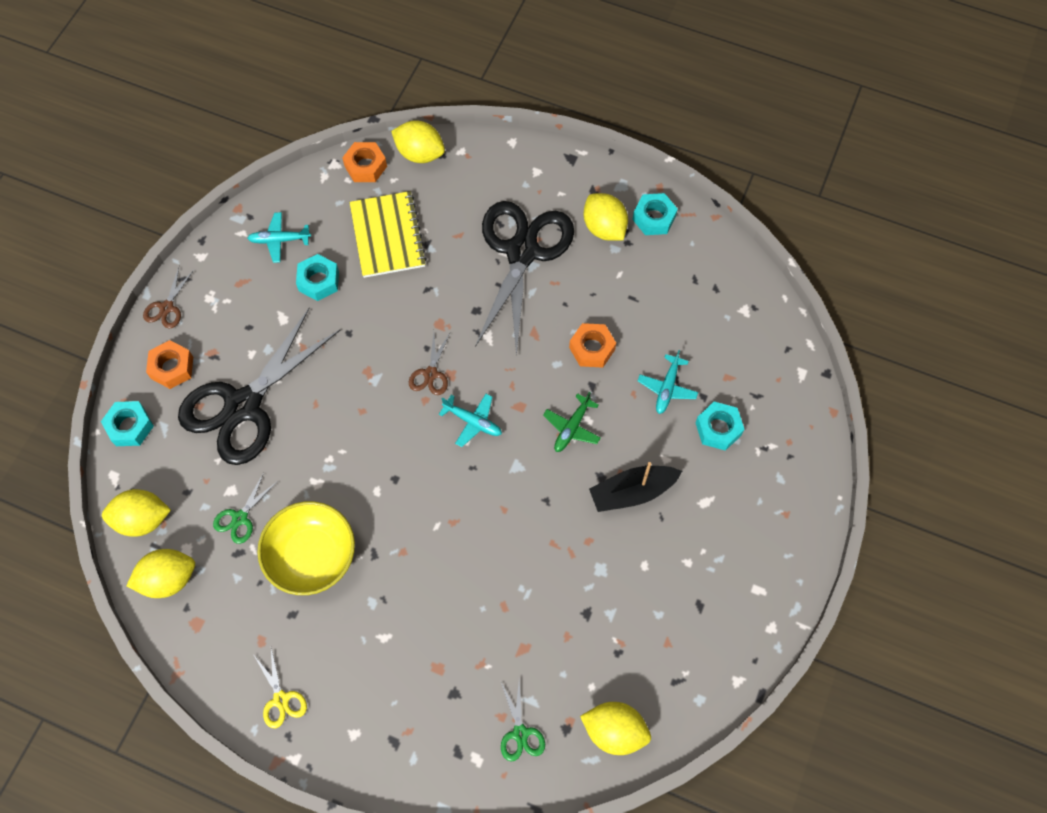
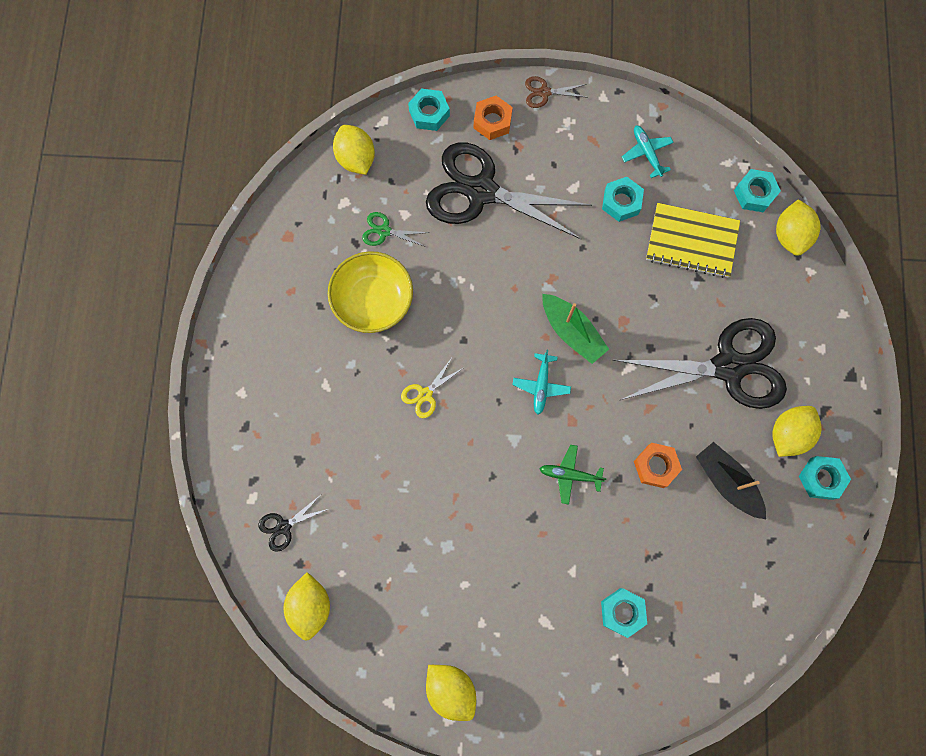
camera: 70 degrees right, 10 degrees up
(168, 579) = (315, 200): yellow lemon -> yellow lemon (451, 689)
(281, 699) = (250, 326): yellow scissors -> yellow scissors (425, 394)
(365, 166) = (754, 194): orange nut -> turquoise nut
(387, 236) = (691, 241): yellow notebook -> yellow notebook turned 45 degrees clockwise
(430, 374) = (572, 332): brown scissors -> green boat
(520, 733) = (284, 526): green scissors -> black scissors
(632, 492) = (528, 551): black boat -> black boat (727, 482)
(667, 388) = (644, 550): turquoise plane -> none

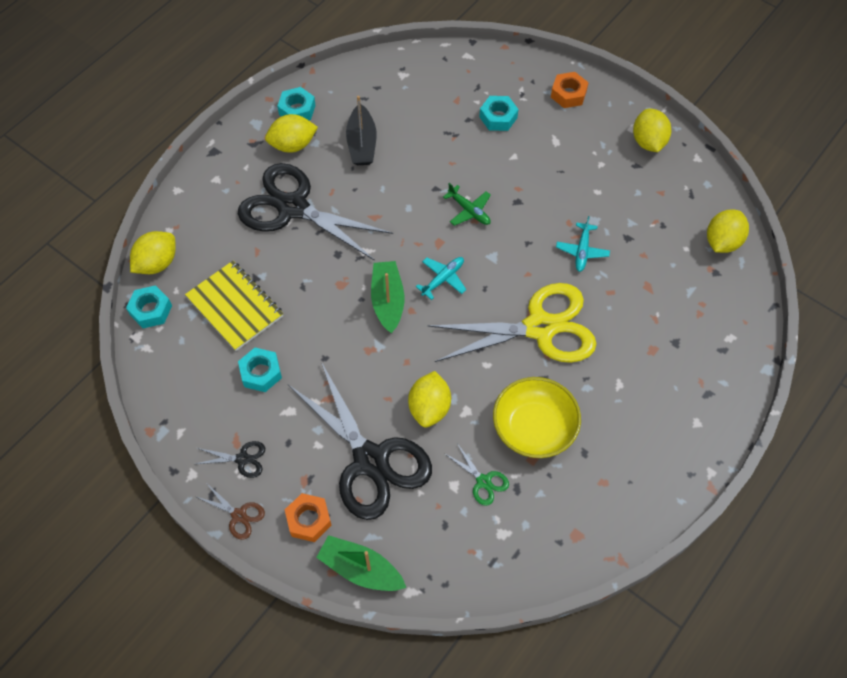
camera: 145 degrees left, 15 degrees down
(284, 526) = (714, 303): black scissors -> black scissors (242, 459)
(356, 159) = (463, 570): yellow lemon -> yellow lemon (429, 408)
(425, 394) = (540, 328): yellow scissors -> yellow scissors, size x2.48
(429, 113) = (360, 569): turquoise nut -> green boat
(646, 153) = (202, 399): turquoise plane -> turquoise plane (582, 251)
(655, 466) = (402, 180): orange nut -> orange nut (568, 94)

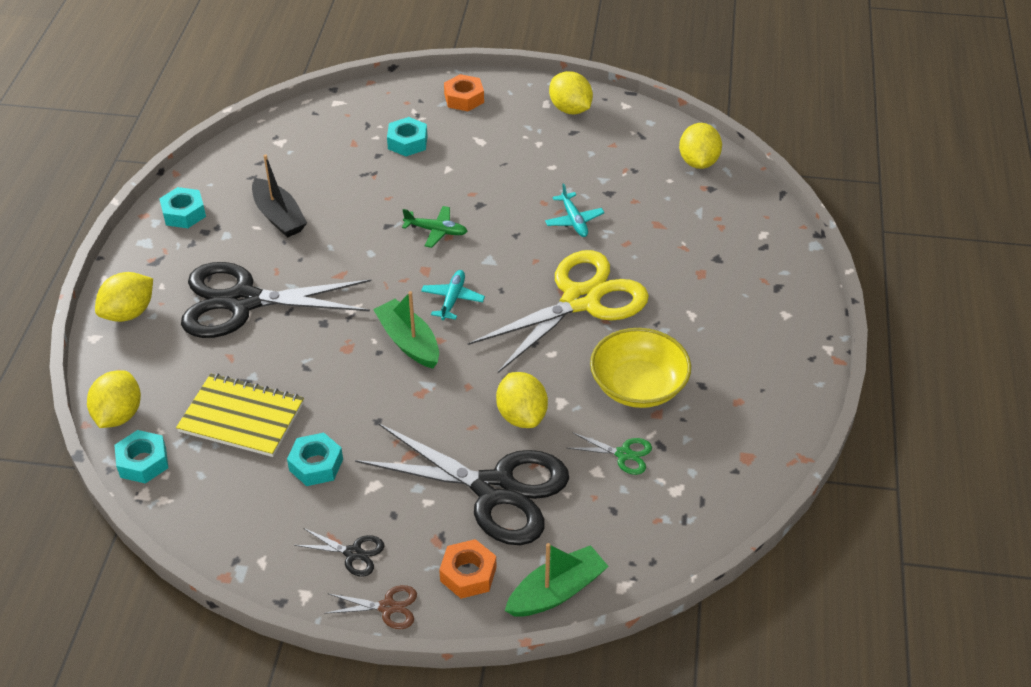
camera: 30 degrees left, 15 degrees down
(242, 459) = (353, 553): black scissors -> black scissors turned 45 degrees clockwise
(293, 145) = (202, 246): yellow lemon -> yellow lemon (129, 313)
(360, 569) = (556, 591): green boat -> green boat turned 150 degrees clockwise

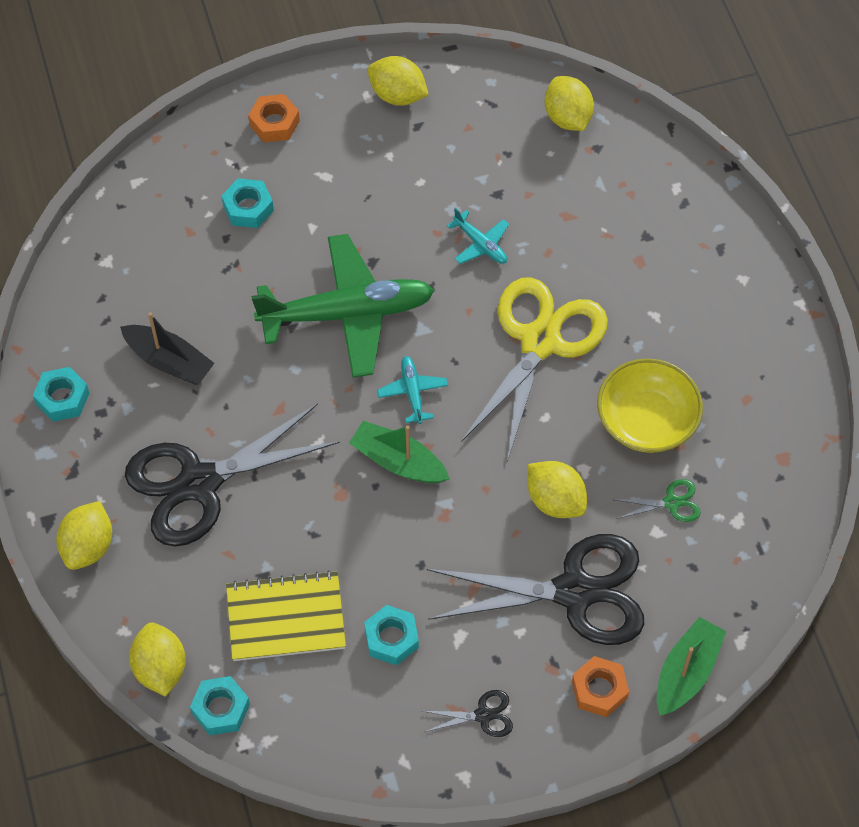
camera: 25 degrees left, 15 degrees up
(387, 607) = (546, 755): brown scissors -> none
(436, 231) = (347, 314): green plane -> green plane, size x2.37

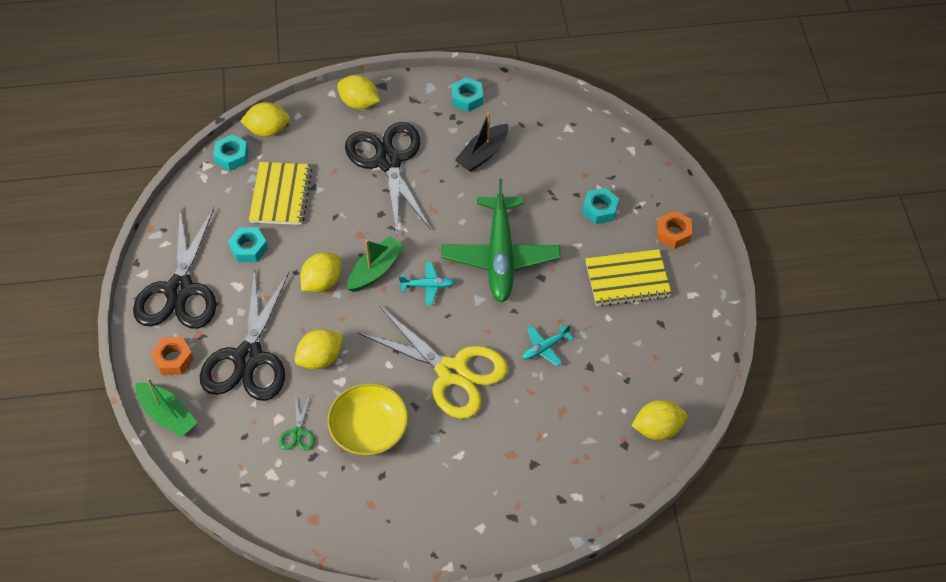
camera: 100 degrees right, 5 degrees down
(357, 166) = (627, 279): none -> yellow notebook
(397, 95) = (692, 314): yellow lemon -> yellow lemon (322, 282)
(483, 715) = (179, 290): black scissors -> black scissors, size x2.48

